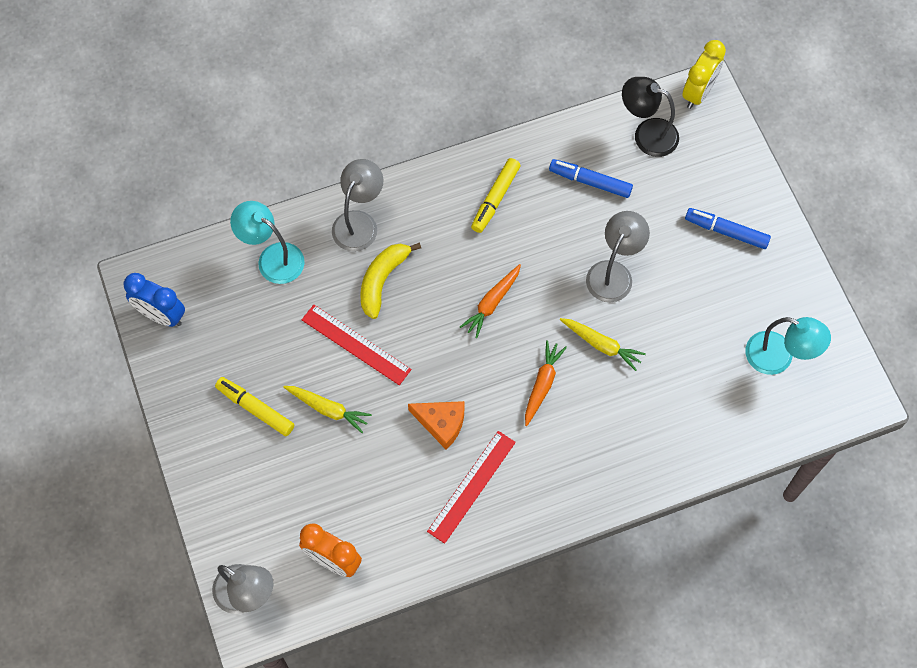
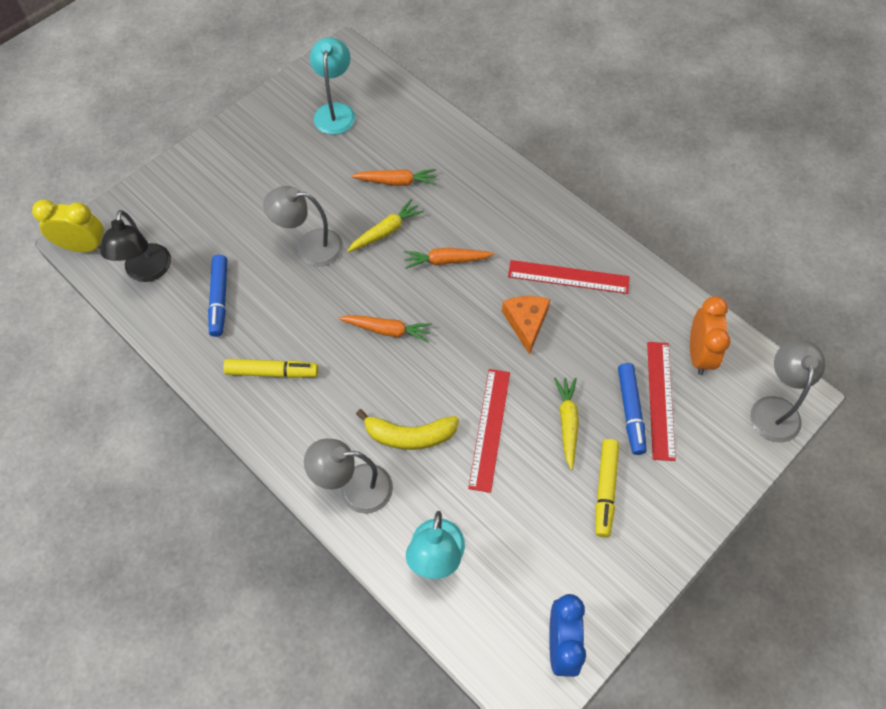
camera: 115 degrees left, 5 degrees down
(308, 499) = (660, 399): none -> red ruler
(601, 345) = (386, 231): yellow carrot -> yellow carrot turned 45 degrees clockwise
(658, 379) = (396, 181): none -> orange carrot
(726, 232) = (230, 179): blue marker -> blue marker (630, 411)

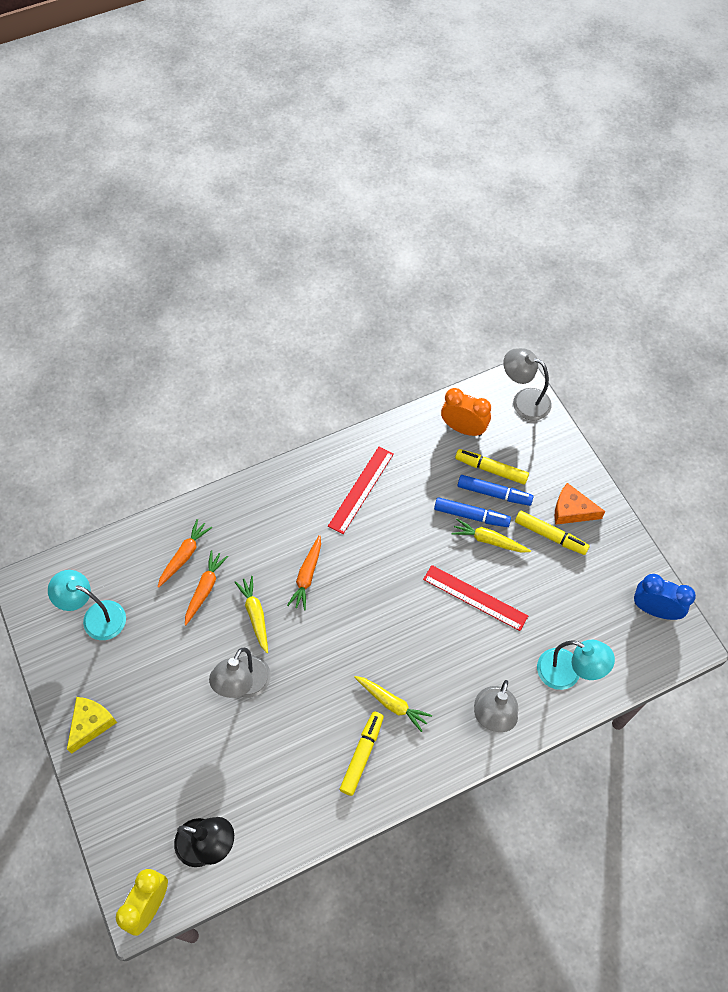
camera: 70 degrees left, 0 degrees up
(219, 298) = (267, 782): blue marker -> blue marker (471, 515)
(234, 145) = (91, 724): none -> yellow cheese
(335, 383) = (392, 703): none -> yellow carrot
(387, 330) = (357, 646): orange carrot -> orange carrot (184, 555)
(409, 435) = (461, 659): yellow banana -> none
(526, 323) = (391, 536): orange cheese -> orange cheese (572, 510)
(660, 399) = (491, 470): red ruler -> yellow marker

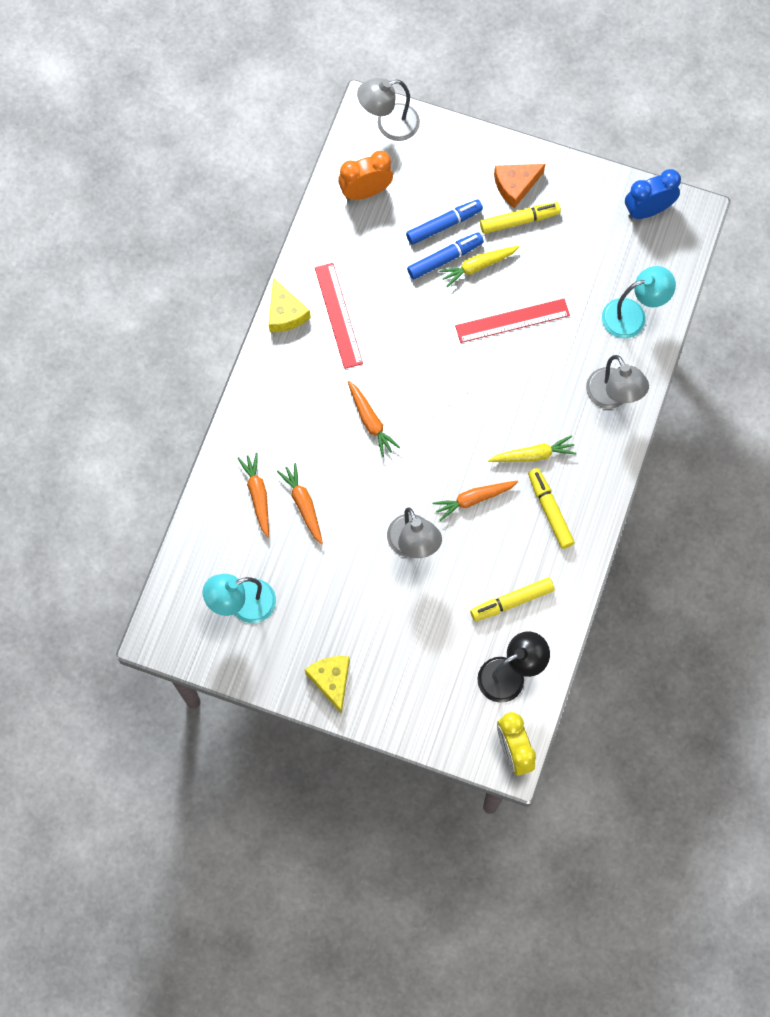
camera: 45 degrees left, 10 degrees up
(255, 615) = (364, 487): yellow carrot -> none
(318, 694) = (474, 499): none -> orange carrot
(329, 458) = (285, 313): none -> yellow cheese
(491, 470) = (422, 207): yellow marker -> yellow marker (512, 601)

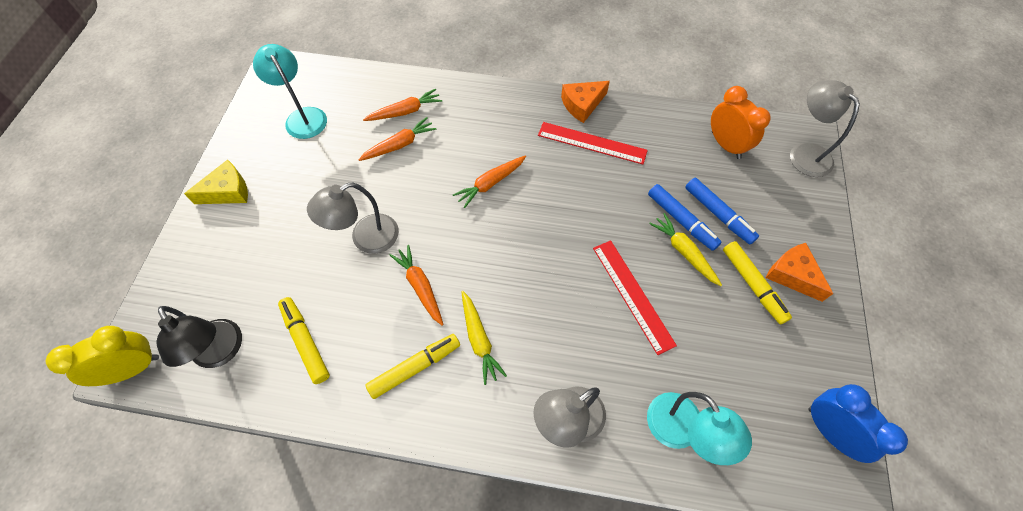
camera: 80 degrees right, 10 degrees down
(285, 313) = (582, 105): yellow cheese -> orange cheese
(338, 315) = (592, 143): red ruler -> red ruler turned 45 degrees clockwise

